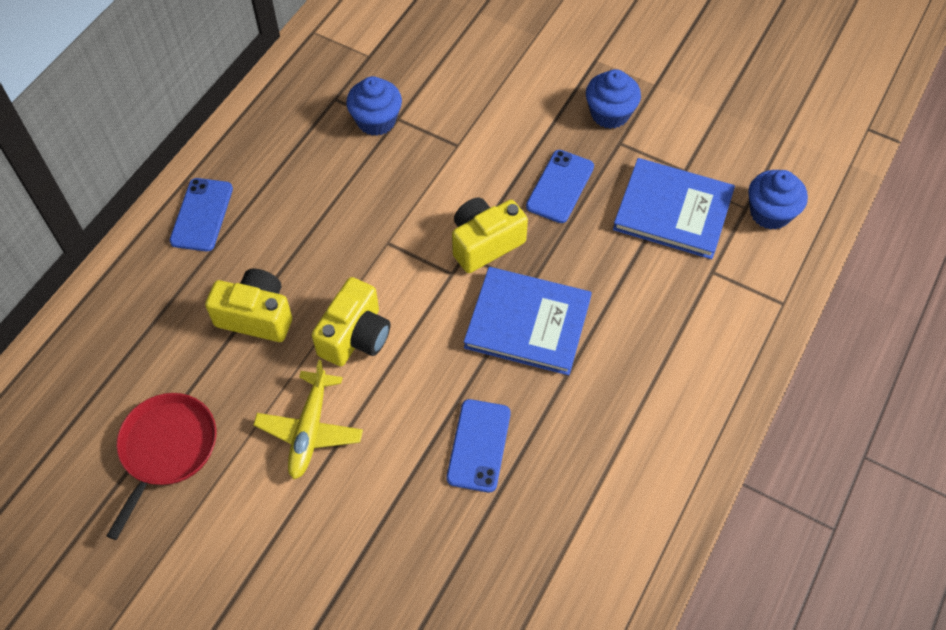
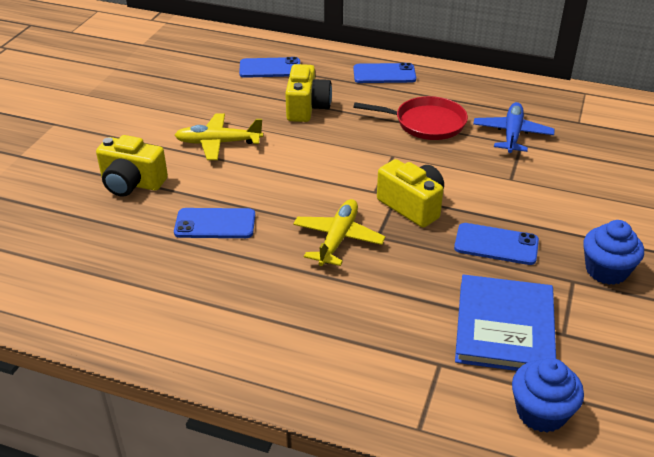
camera: 80 degrees right, 20 degrees down
(136, 348) = (270, 68): none -> blue phone
(167, 449) = (197, 91): red pan -> red pan (426, 123)
(355, 336) = (301, 152): yellow camera -> yellow camera (132, 183)
(376, 121) = (512, 134): blue cupcake -> blue plane
(527, 323) = (338, 239): blue book -> yellow plane

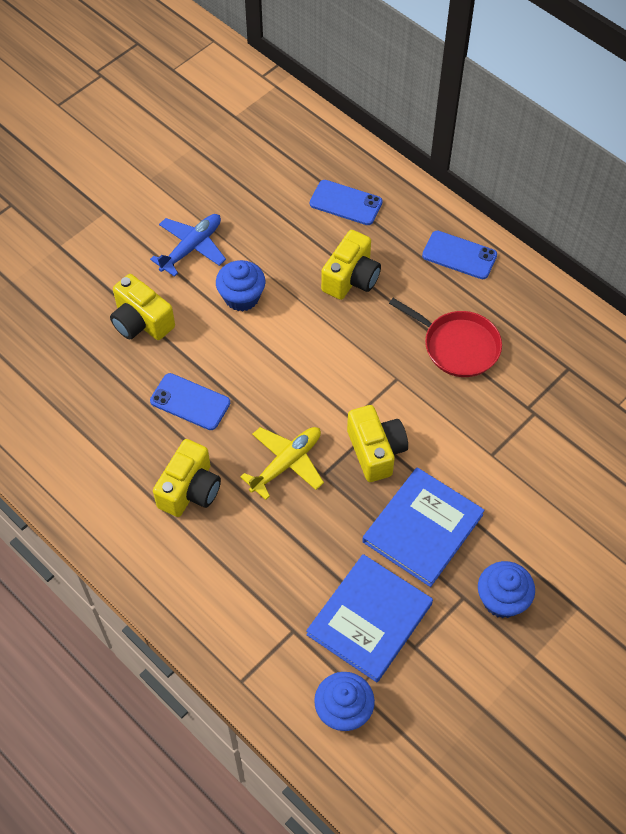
camera: 25 degrees right, 20 degrees up
(218, 143) = (241, 297): yellow plane -> blue cupcake
(257, 288) = (190, 490): none -> yellow camera
(496, 244) = (423, 528): blue phone -> blue book
(512, 134) = (535, 395): blue plane -> blue plane (192, 248)

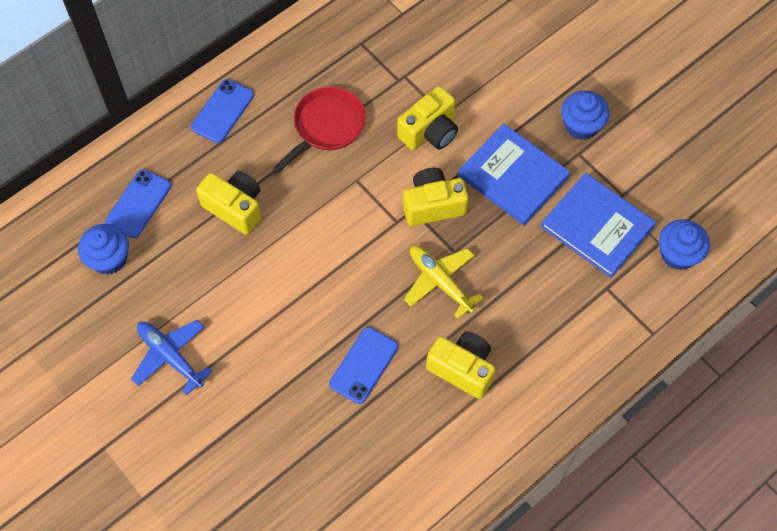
camera: 85 degrees left, 5 degrees up
(141, 322) = (260, 410): yellow camera -> yellow camera (429, 131)
(241, 297) = (243, 310): blue cupcake -> blue cupcake (109, 258)

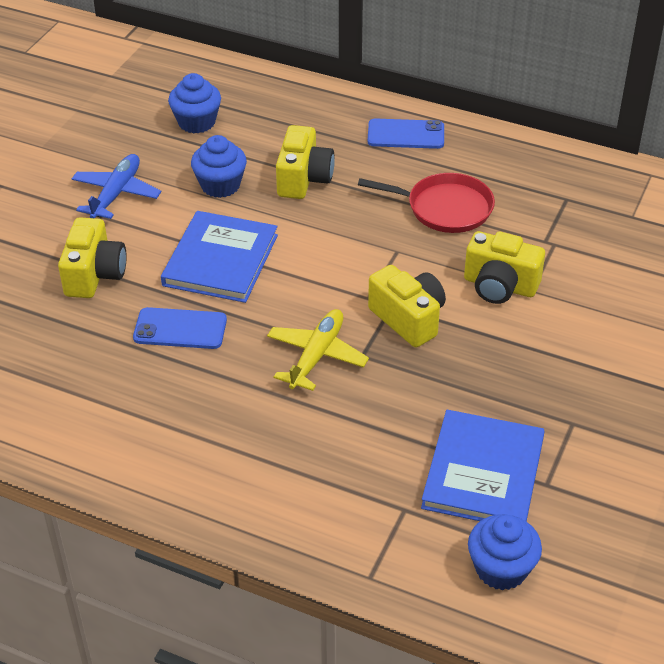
camera: 65 degrees right, 20 degrees down
(138, 204) = (265, 119): blue phone -> none
(462, 369) = (219, 410): yellow camera -> yellow camera (94, 275)
(513, 176) = (495, 373): blue book -> blue book (220, 260)
(581, 125) = (613, 413): blue cupcake -> blue cupcake (220, 185)

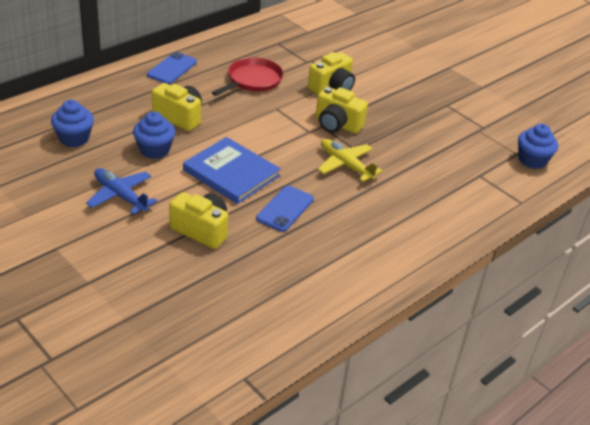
camera: 70 degrees left, 5 degrees down
(408, 319) = (337, 124): yellow camera -> yellow camera turned 135 degrees counterclockwise
(483, 473) = (466, 142): blue book -> none

